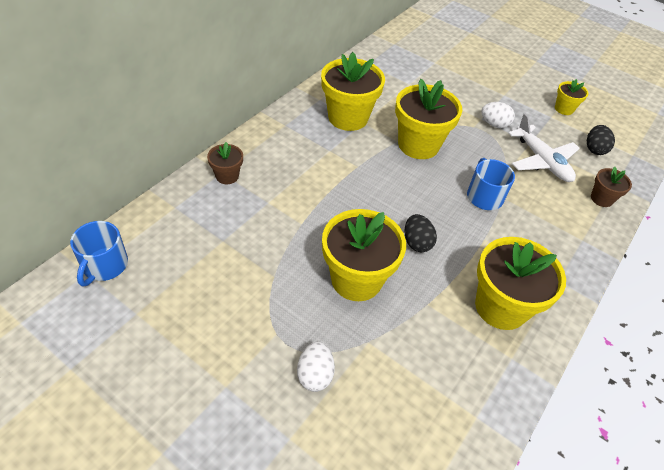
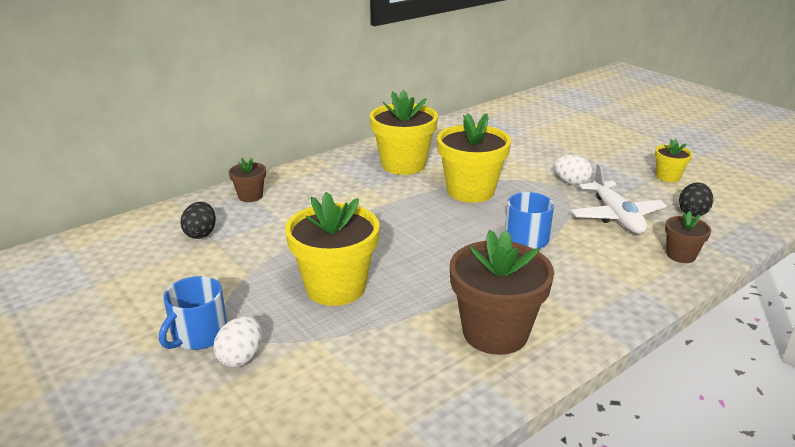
camera: 20 degrees right, 20 degrees down
(104, 265) = (91, 246): blue mug -> blue mug (199, 335)
(416, 243) = (422, 266): black egg -> black egg (201, 234)
(501, 307) = (495, 333): yellow flower pot -> brown flower pot

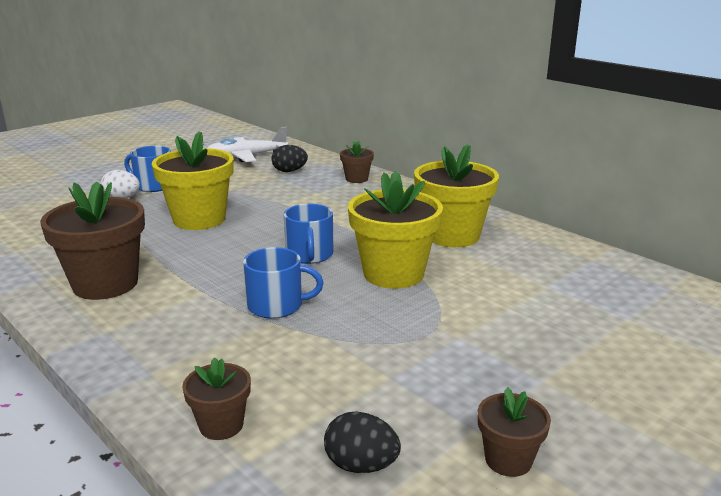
camera: 85 degrees right, 5 degrees down
(434, 224) = (309, 255): none -> blue mug
(571, 182) = (444, 348): white egg -> none
(616, 216) = (338, 378): white plane -> white plane (246, 157)
(668, 177) = (508, 460): yellow flower pot -> brown flower pot

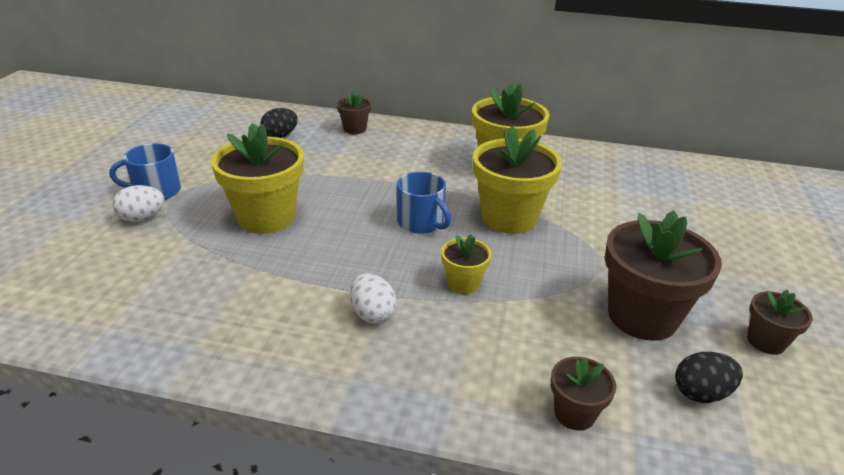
camera: 35 degrees left, 10 degrees up
(105, 284) = (275, 325): brown flower pot -> brown flower pot (642, 316)
(177, 301) = (372, 314): none -> white egg
(246, 157) = (211, 129): white plane -> none
(276, 305) = (463, 283): blue mug -> yellow flower pot

